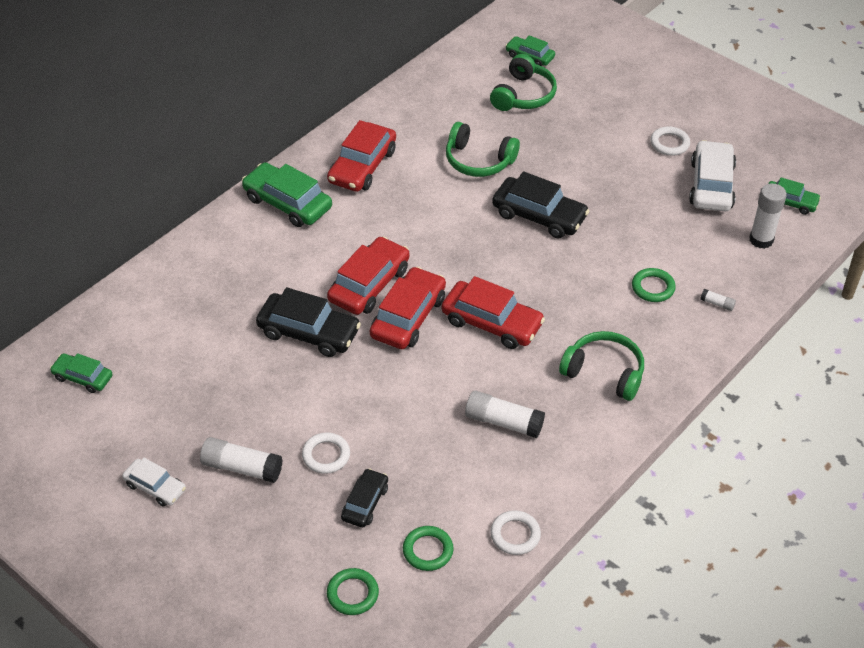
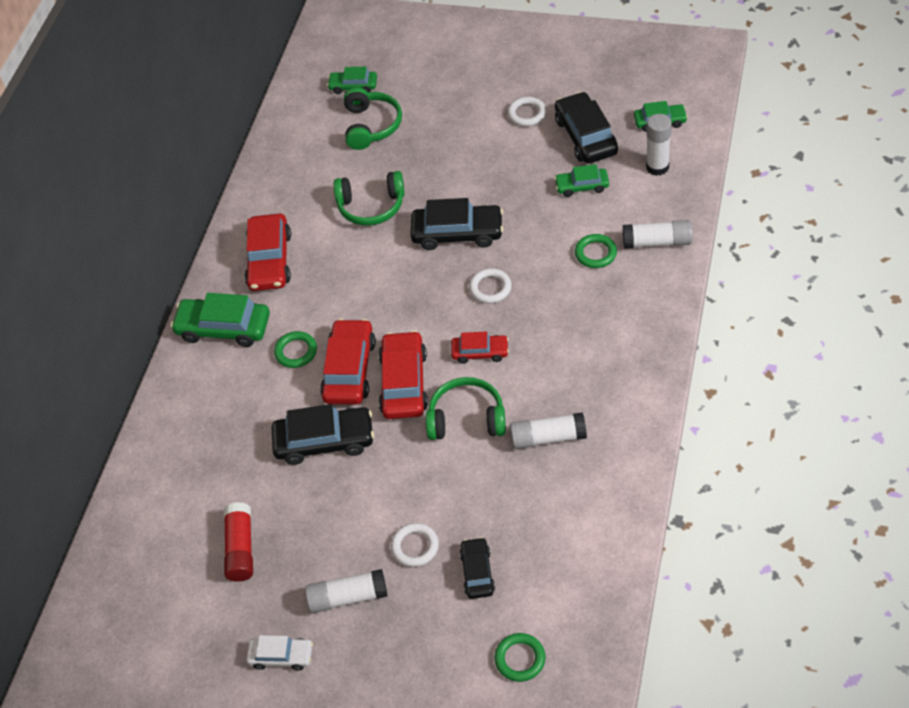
camera: 20 degrees left, 5 degrees up
(83, 377) = (143, 589): green car -> green car (582, 186)
(181, 384) = (240, 548): none -> red glue stick
(428, 550) = (558, 586): green ring -> green ring (296, 352)
(491, 323) = (480, 352): red car -> red car, size x0.58
(515, 535) = (622, 533): white ring -> white ring (490, 288)
(604, 372) = (603, 350): green headphones -> green headphones (466, 418)
(711, 185) = (586, 136): white car -> black car
(717, 304) = (657, 242): white glue stick -> white glue stick, size x2.11

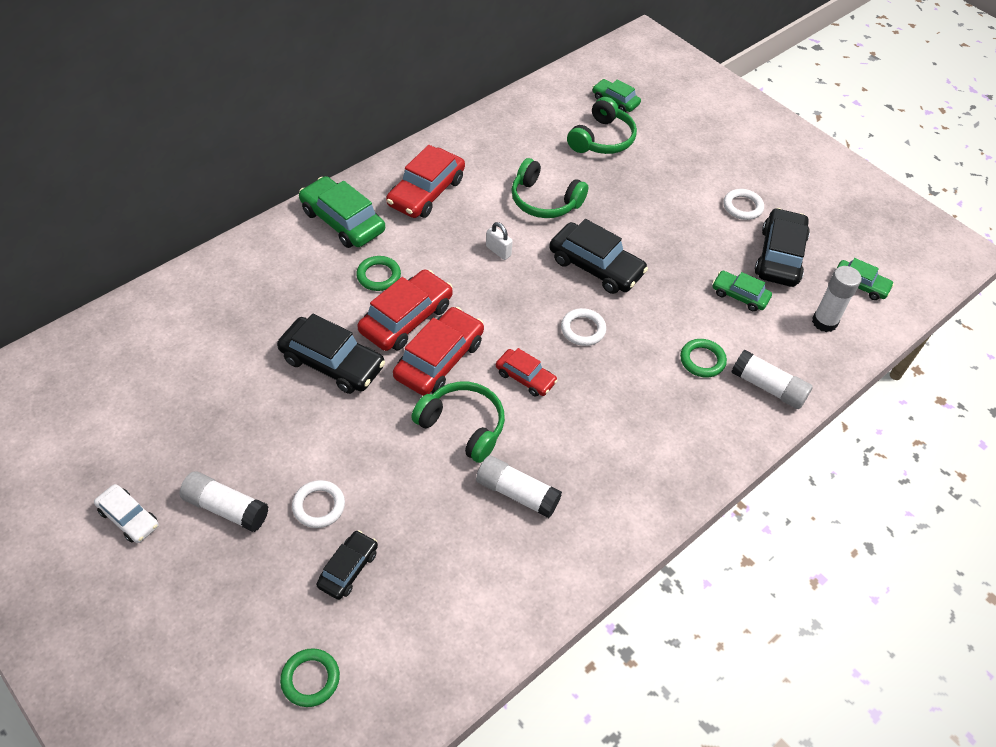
camera: 25 degrees right, 0 degrees up
(240, 548) = (186, 404): red glue stick -> none
(372, 270) = (498, 251): none -> white padlock

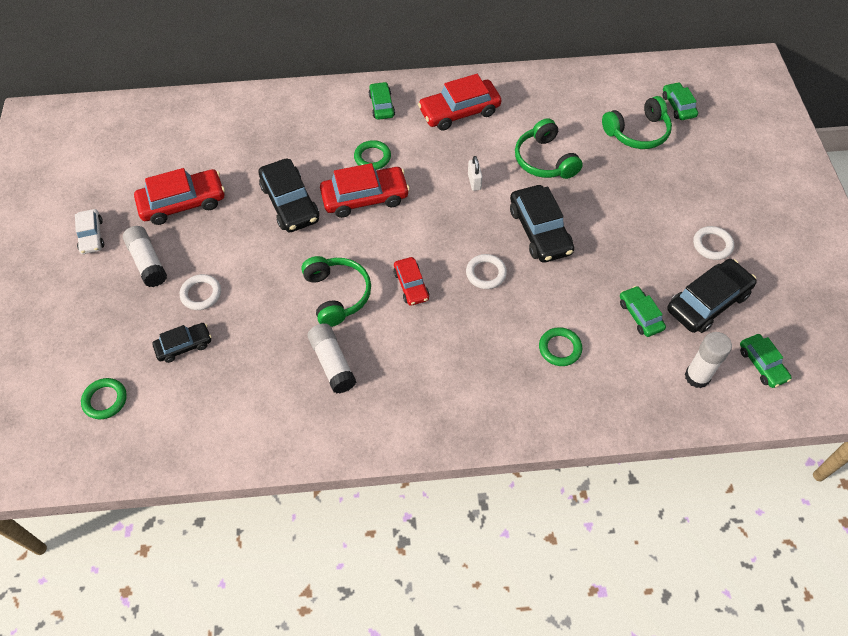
camera: 40 degrees right, 5 degrees up
(342, 221) = (382, 105): green car -> green car, size x0.58
(439, 359) = (362, 239): red car -> red car (183, 203)
(768, 387) = (596, 400): white glue stick -> none

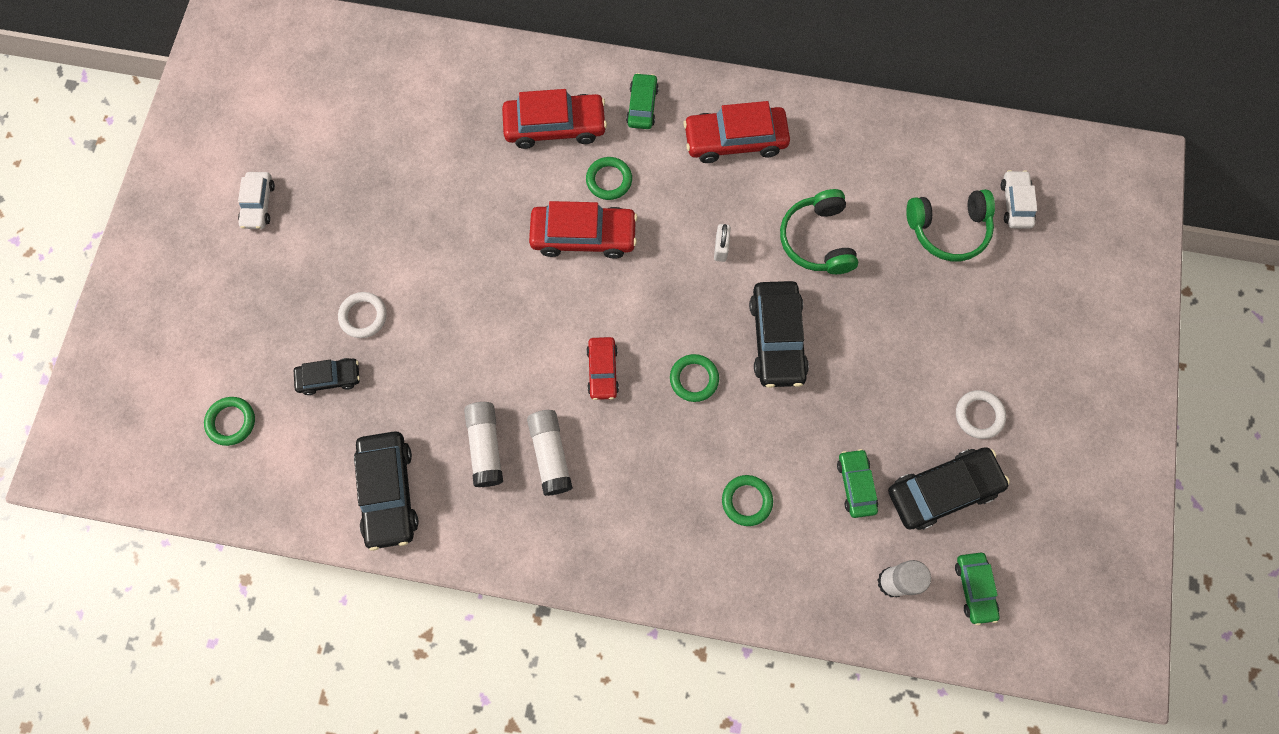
camera: 15 degrees right, 15 degrees up
(148, 262) = (314, 257): white glue stick -> white glue stick (551, 454)
(183, 203) = (371, 186): red car -> red car (555, 126)
(290, 203) = (494, 219): black car -> black car (388, 492)
(337, 295) = (515, 360): green headphones -> none
(486, 273) = (694, 379): white ring -> green ring
(678, 106) = (1015, 203): green car -> white car

